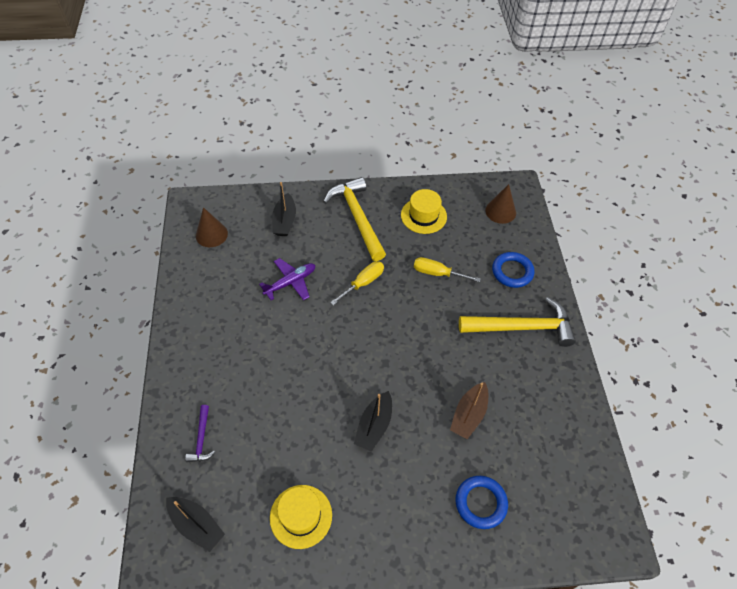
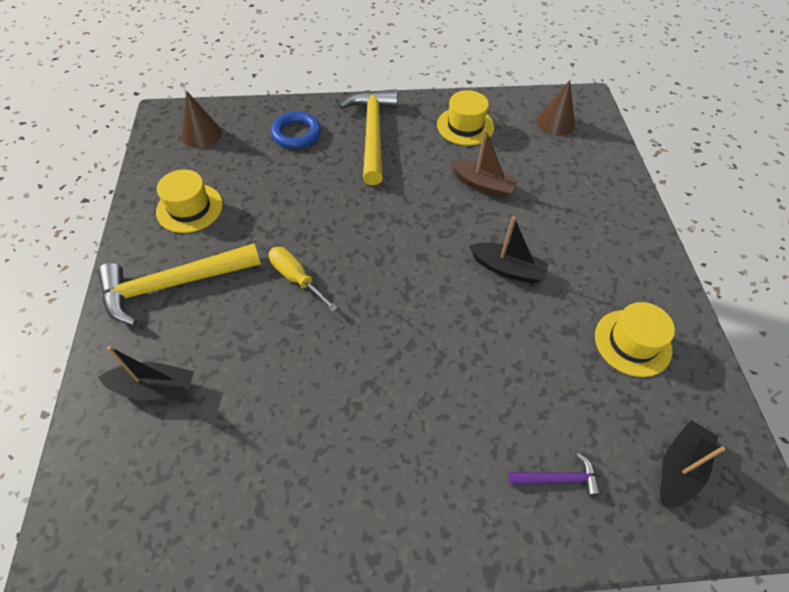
camera: 90 degrees left, 0 degrees up
(211, 234) = (156, 517): brown cone -> brown cone (555, 122)
(290, 282) = (285, 372): purple plane -> none
(437, 273) = (290, 199): yellow screwdriver -> none
(480, 503) = (576, 183): blue ring -> none
(547, 406) = (465, 126): none -> yellow hat

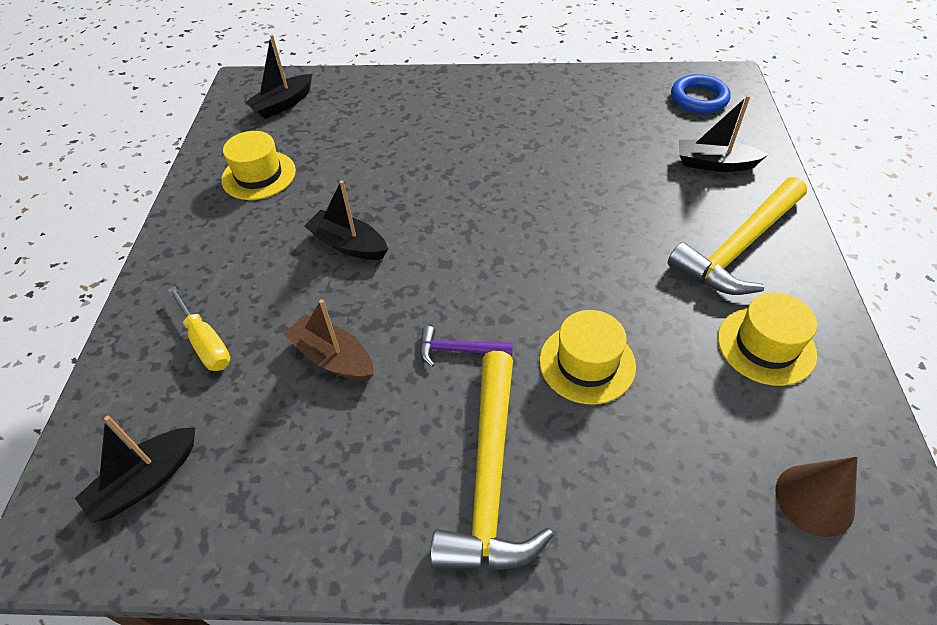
camera: 170 degrees left, 5 degrees down
(173, 285) = (739, 247): yellow hammer -> yellow hammer turned 150 degrees clockwise
(296, 133) = (632, 488): blue ring -> blue ring (699, 98)
(296, 278) = (596, 247): yellow screwdriver -> yellow screwdriver (206, 343)
(465, 126) = (315, 484): yellow hat -> yellow hat (587, 363)
(555, 122) = (146, 481): brown cone -> black boat
(558, 478) = (376, 103): purple hammer -> purple hammer (459, 350)

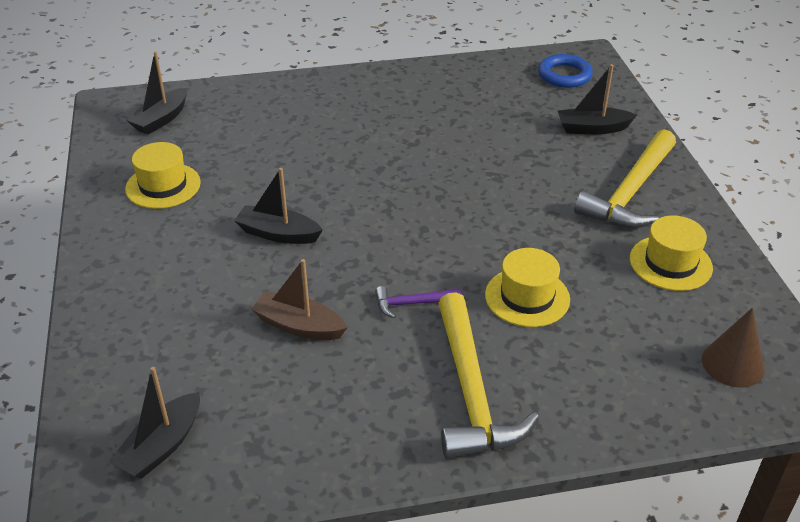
camera: 15 degrees left, 10 degrees down
(206, 343) = (171, 332): yellow screwdriver -> none

